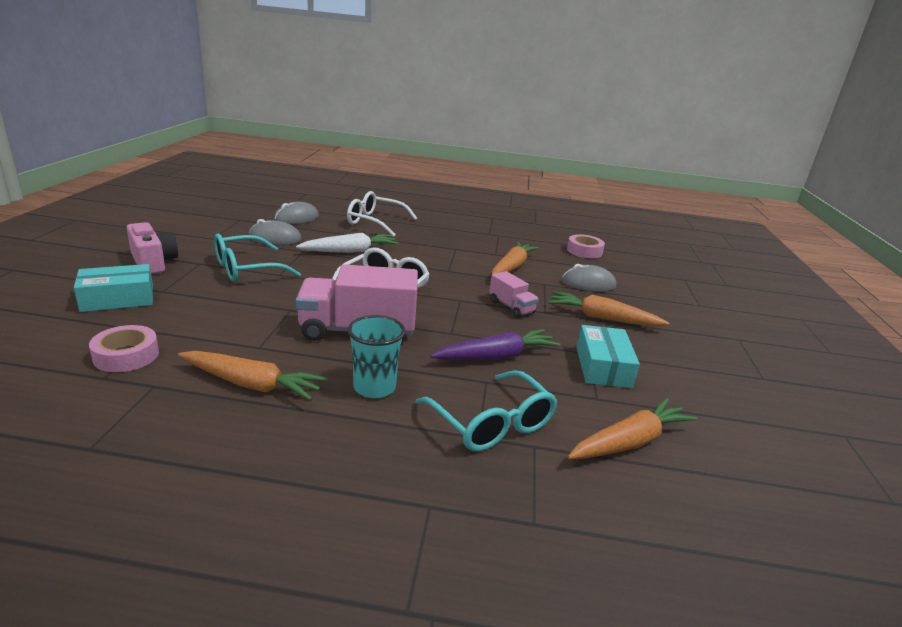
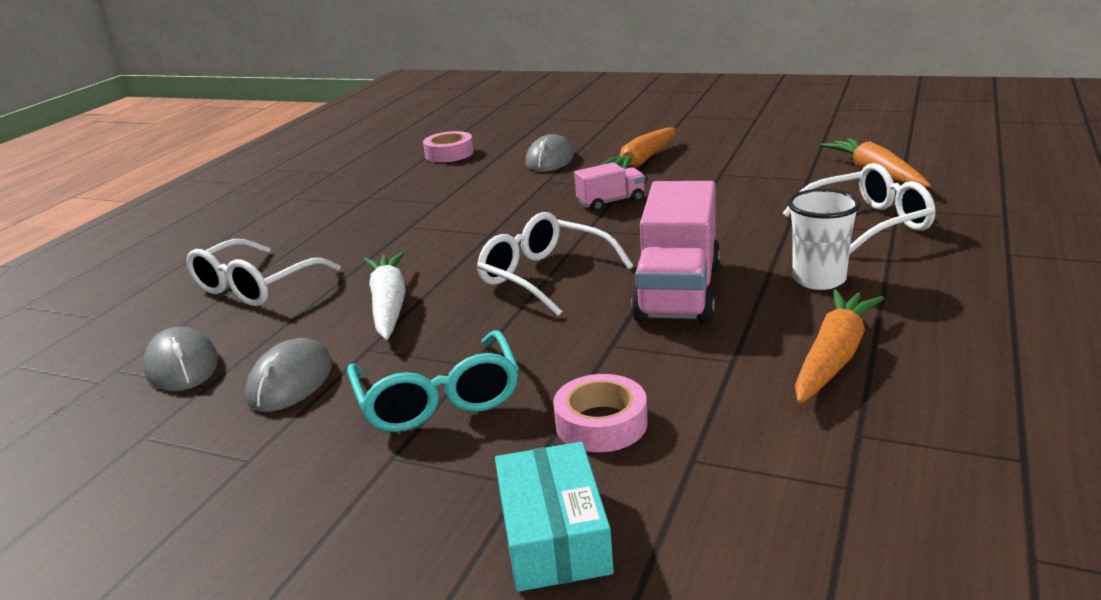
camera: 70 degrees left, 0 degrees up
(126, 355) = (777, 477): pink tape -> pink tape (601, 423)
(153, 262) = (367, 521): pink camera -> none
(374, 387) = (819, 279): turquoise cup -> white cup
(492, 423) = (868, 223): turquoise glasses -> white glasses
(496, 356) = (735, 215): purple carrot -> none
(512, 267) = (490, 195): orange carrot -> none
(603, 367) = (748, 171): turquoise box -> none

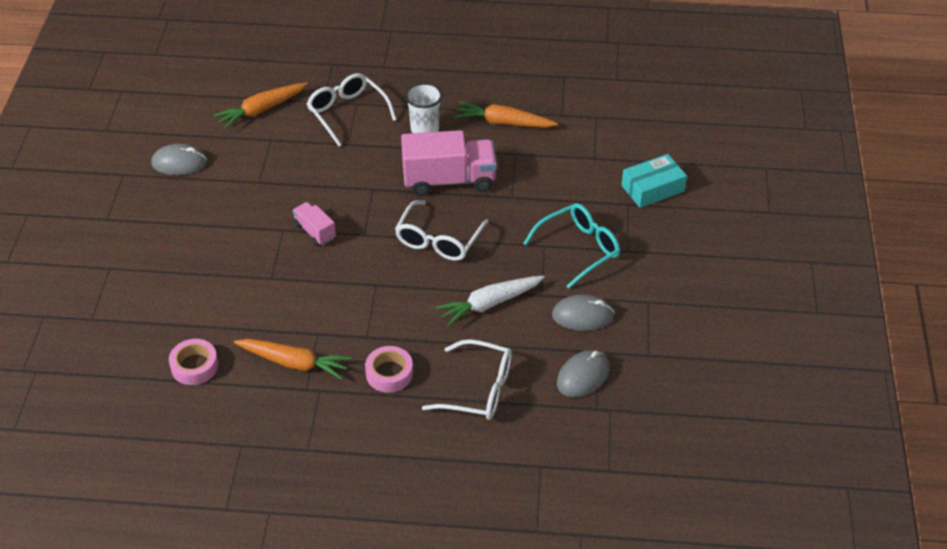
camera: 110 degrees left, 20 degrees up
(550, 160) = (219, 287): grey mouse -> grey mouse (179, 163)
(601, 423) = (579, 188): pink tape -> pink tape (389, 373)
(641, 162) = (228, 229): orange carrot -> orange carrot (293, 363)

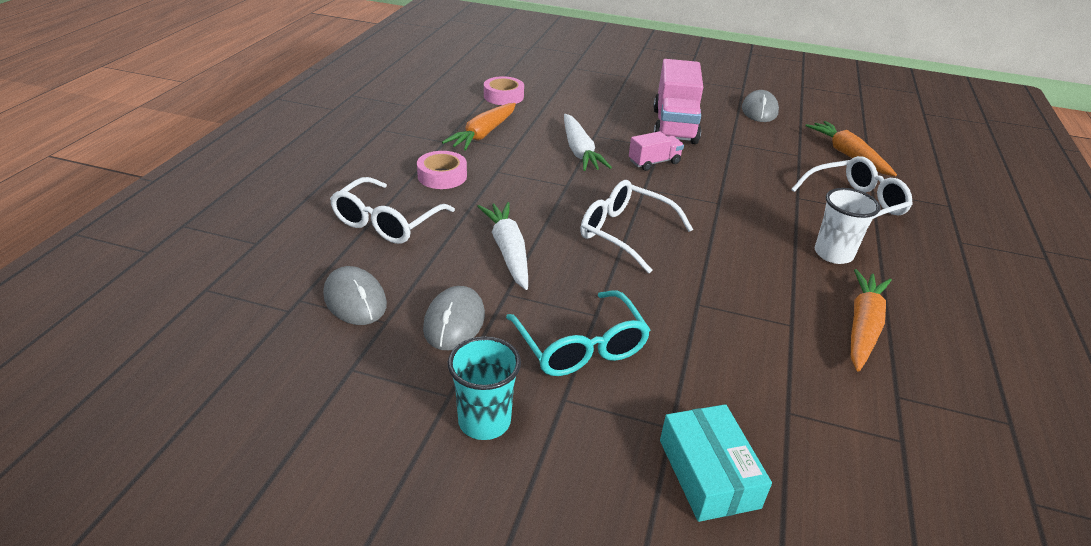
camera: 100 degrees right, 10 degrees down
(308, 284) = (579, 151): none -> white carrot
(449, 180) = (733, 257): pink truck -> pink truck (674, 126)
(660, 281) = (484, 421): none -> turquoise cup

